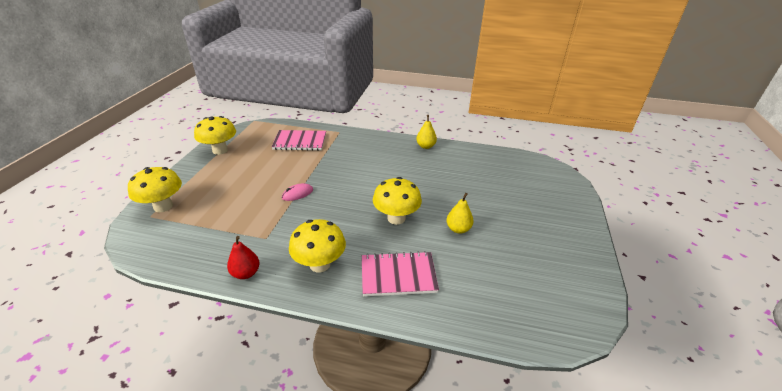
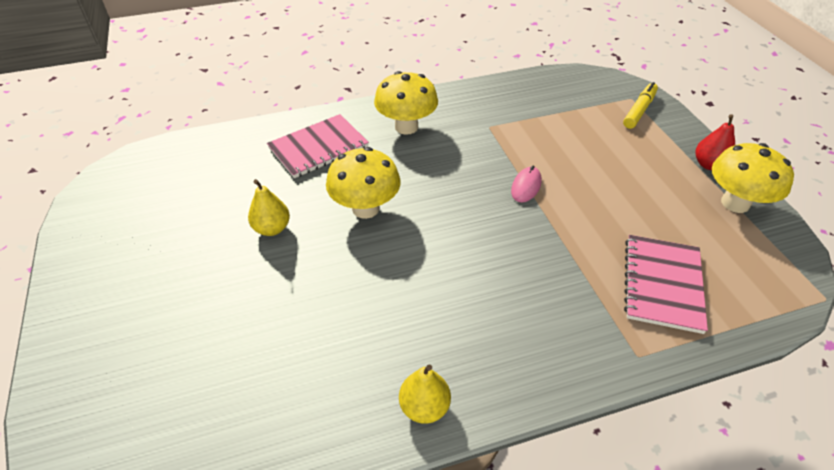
camera: 150 degrees right, 10 degrees up
(163, 206) = (639, 110): yellow mushroom -> yellow marker
(246, 273) = (464, 96): red pear -> red pear (709, 165)
(300, 142) = (662, 284): pink notebook -> pink notebook turned 45 degrees counterclockwise

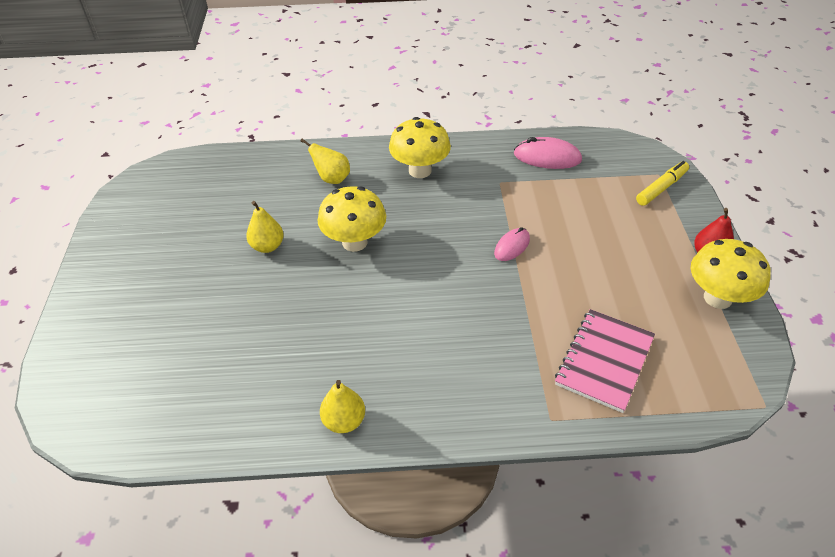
camera: 15 degrees right, 0 degrees up
(318, 148) = (332, 179): pink notebook -> yellow pear
(524, 97) = (547, 157): none -> pink mouse

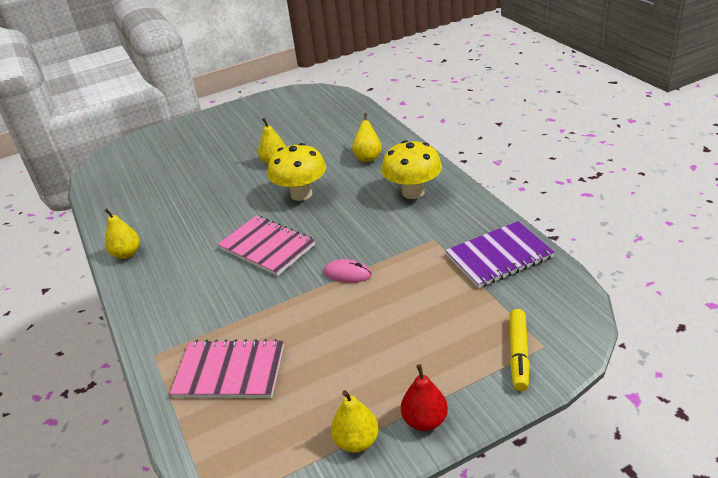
camera: 70 degrees right, 10 degrees down
(428, 291) = (267, 247): none -> pink notebook
(547, 157) = (499, 256): pink mouse -> purple notebook
(661, 188) = (518, 354): yellow marker -> yellow marker turned 75 degrees clockwise
(717, 298) = (356, 441): yellow mushroom -> yellow pear

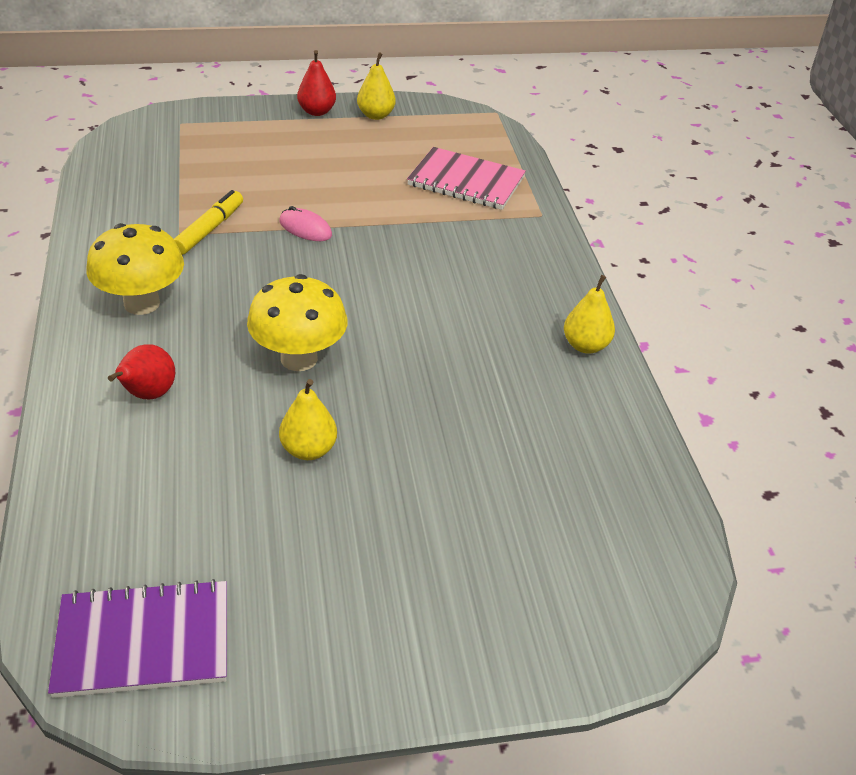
camera: 170 degrees left, 5 degrees up
(267, 247) = (385, 290): pink notebook -> none
(368, 157) = (147, 395): yellow pear -> red pear
(499, 256) = (131, 195): purple notebook -> purple notebook (143, 641)
(518, 354) = (206, 124): yellow marker -> yellow marker (209, 229)

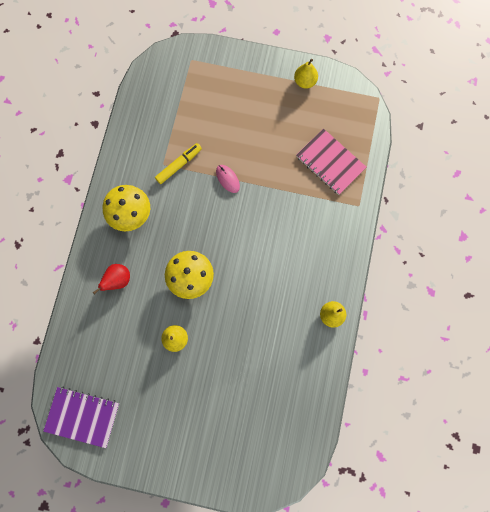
camera: 25 degrees right, 35 degrees up
(316, 112) = (272, 68): red pear -> none

